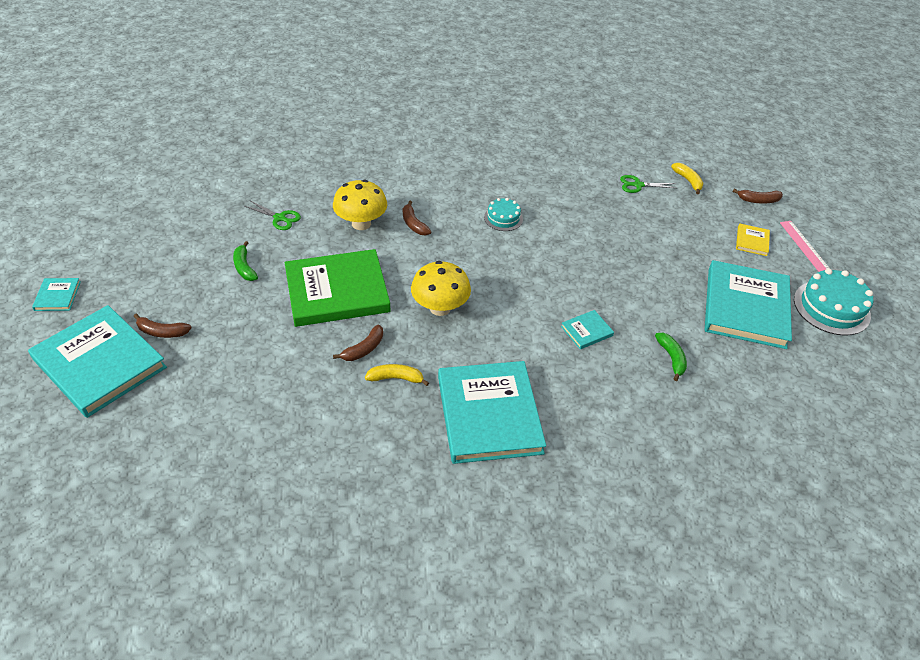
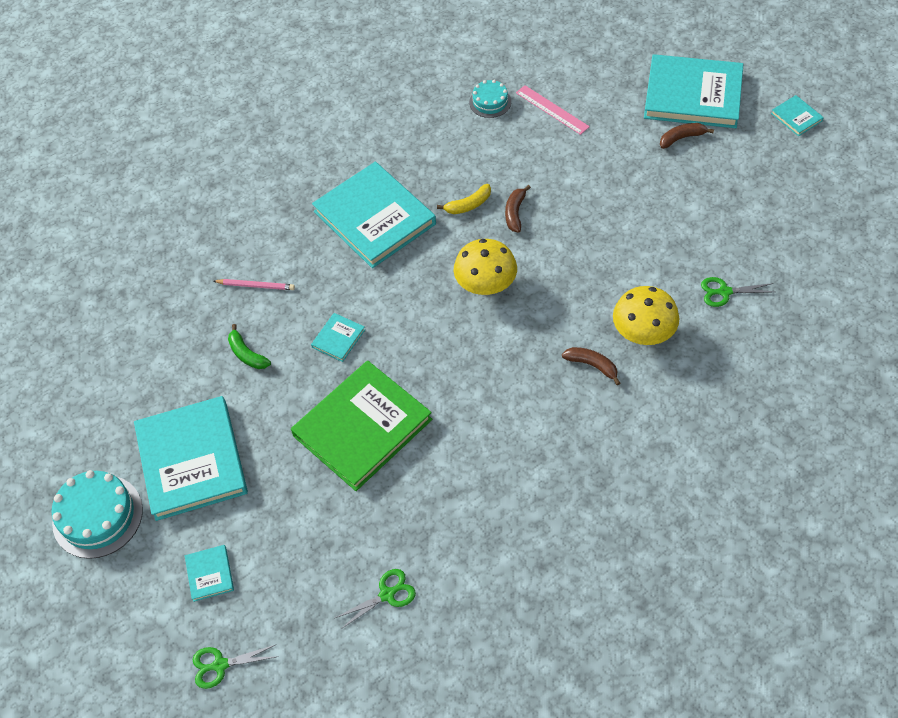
camera: 155 degrees right, 10 degrees up
(244, 267) = (691, 224): green banana -> none
(337, 291) = (588, 249): green book -> green book (362, 427)
(503, 218) = (508, 432): turquoise cake -> turquoise cake (490, 102)
(638, 412) = (255, 285): none -> pink pencil
(688, 181) = (326, 648): yellow banana -> none
(752, 241) = (210, 574): yellow book -> turquoise book
(758, 200) = (220, 665): brown banana -> green scissors
(805, 247) = (141, 604): pink ruler -> pink ruler (552, 110)

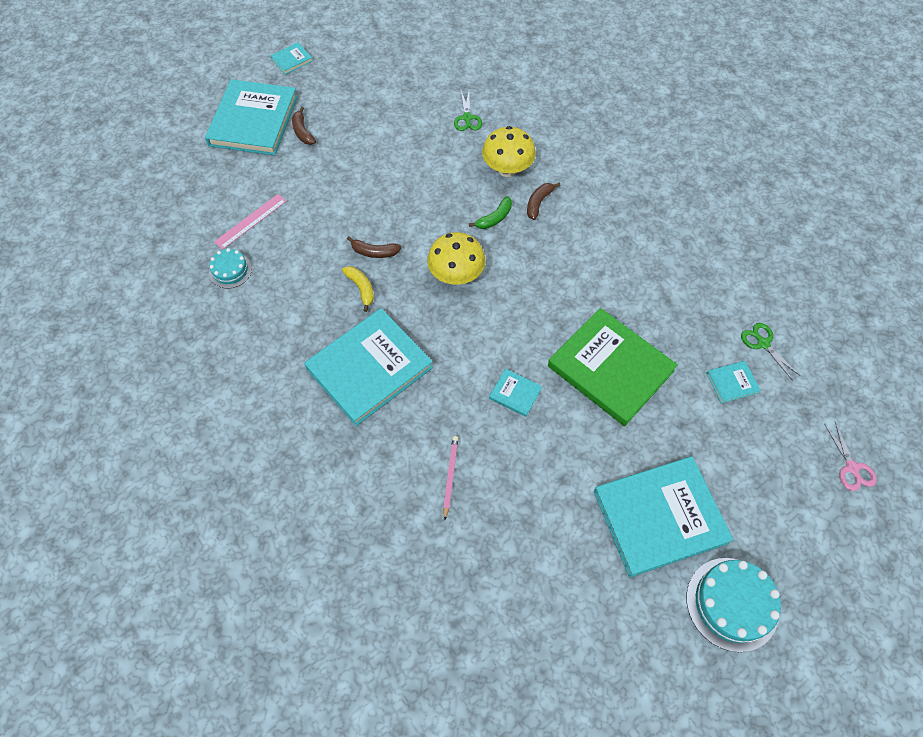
camera: 95 degrees left, 5 degrees up
(210, 574) = (772, 486): turquoise book -> turquoise book (732, 383)
(220, 665) = (851, 468): green scissors -> pink scissors
(247, 354) = (535, 476): green banana -> green banana (494, 218)

